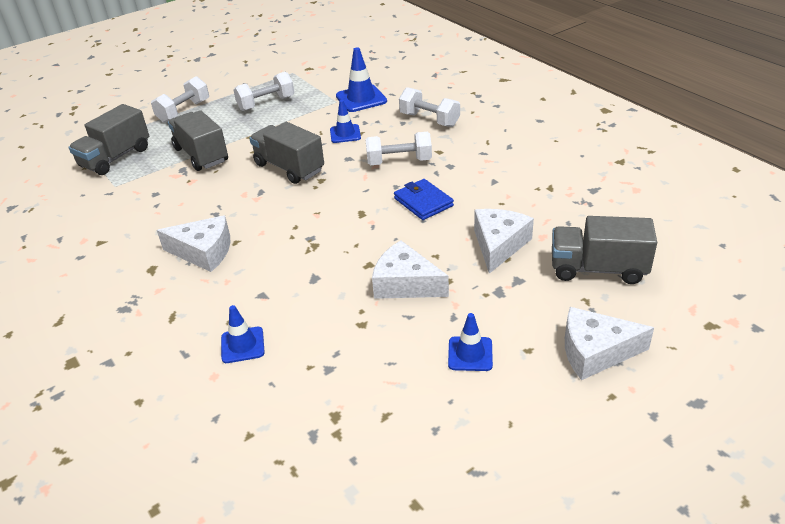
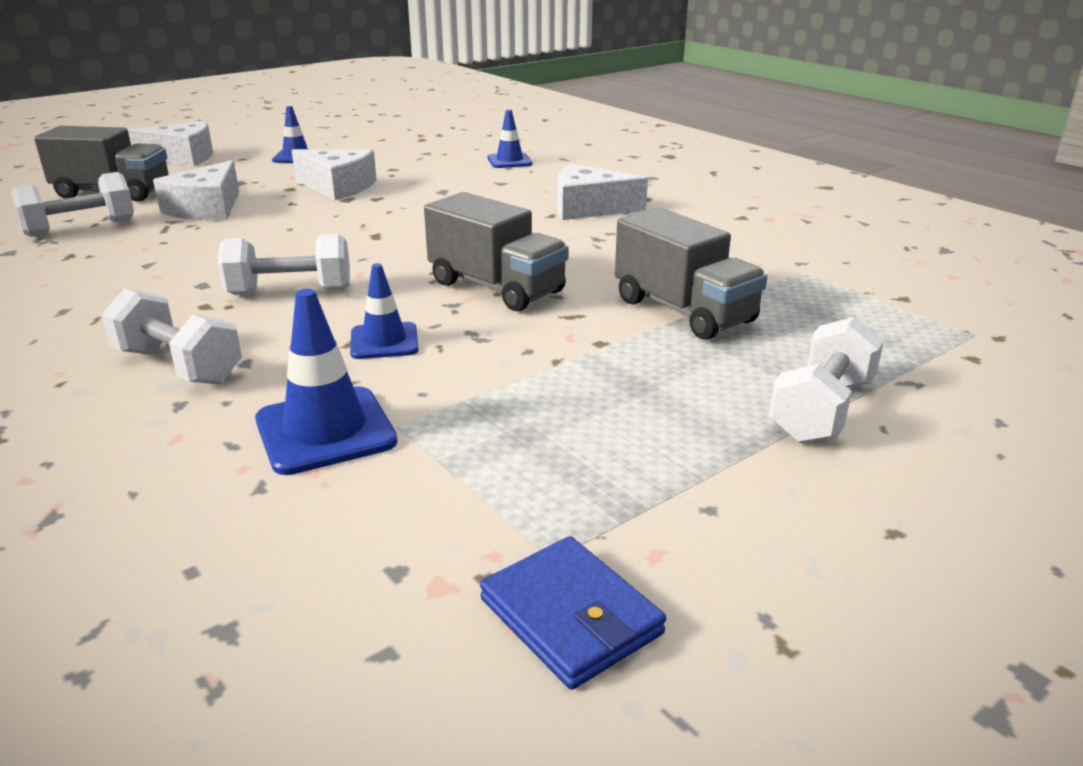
camera: 175 degrees right, 10 degrees down
(115, 158) = (863, 311): grey truck -> none
(266, 103) = (598, 426): white dumbbell -> white dumbbell (80, 228)
(423, 202) = (278, 244): blue wallet -> blue wallet (571, 616)

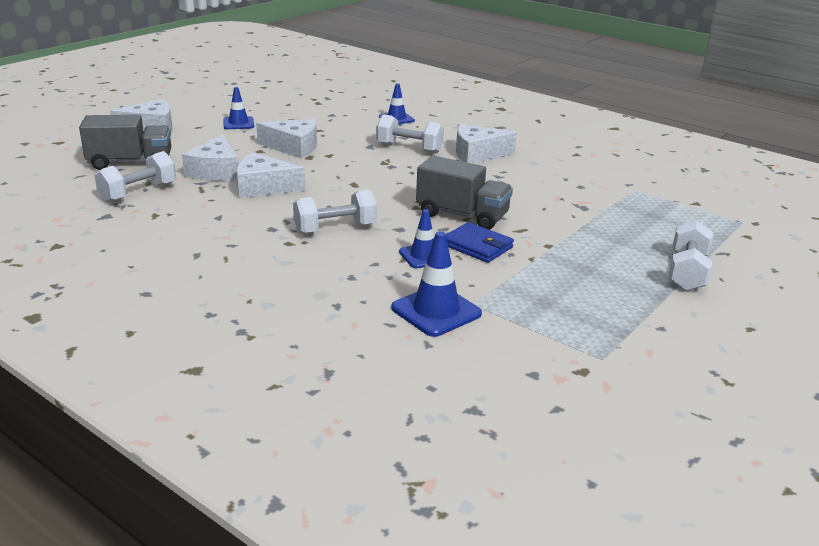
camera: 15 degrees left, 0 degrees up
(178, 366) = (313, 283): white dumbbell -> white dumbbell (409, 148)
(247, 231) = (263, 187): none -> white cheese
(571, 616) = (629, 382): blue wallet -> blue wallet (477, 246)
(684, 311) = (582, 221): grey truck -> none

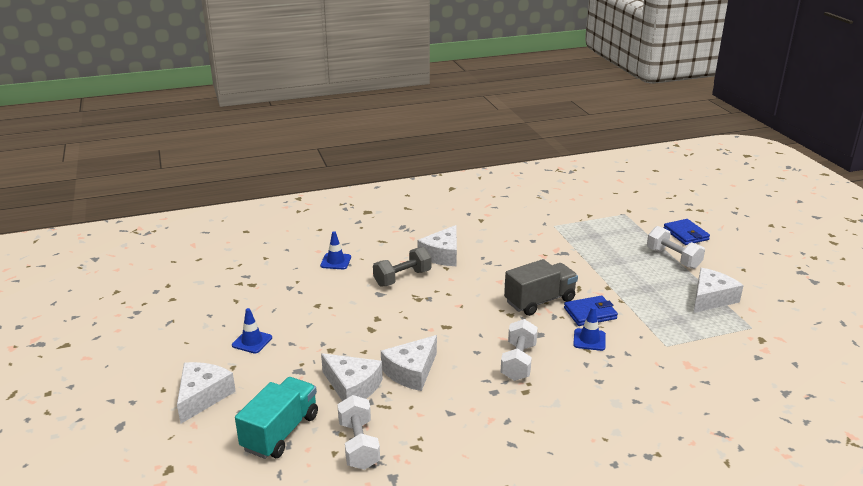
camera: 55 degrees left, 0 degrees up
(130, 163) = (280, 432): grey truck -> turquoise truck
(294, 147) = (342, 330): white cheese -> white cheese (711, 298)
(409, 148) = (402, 278): white dumbbell -> grey dumbbell
(436, 311) = (667, 363): blue traffic cone -> none
(767, 270) = (686, 234): none -> blue wallet

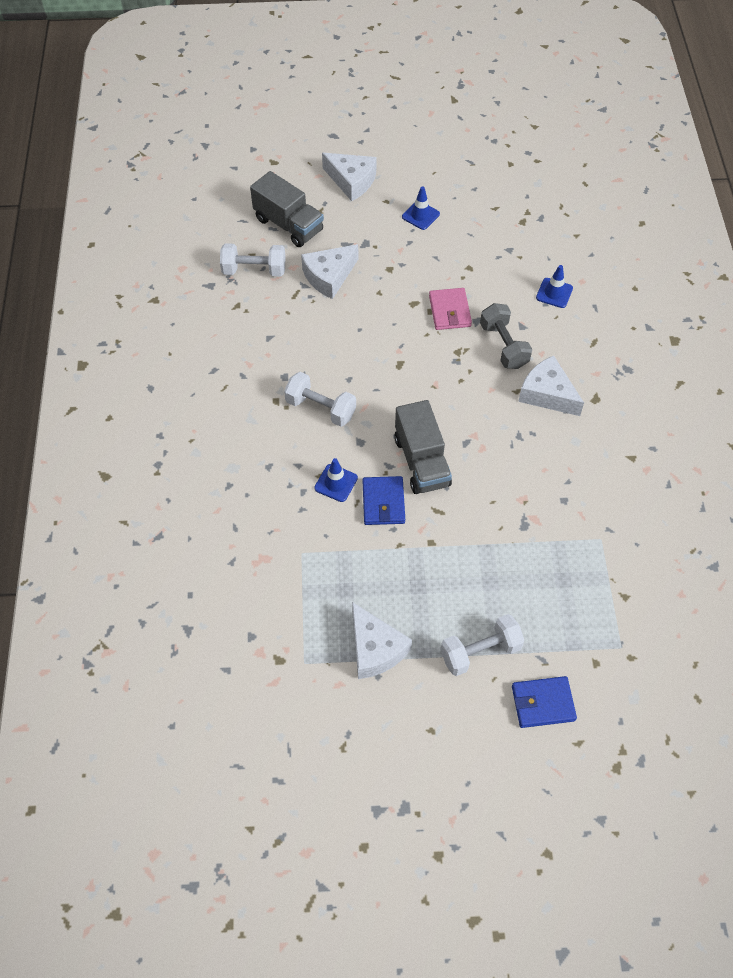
camera: 105 degrees right, 30 degrees up
(280, 432) = (288, 225): turquoise truck -> grey truck
(373, 308) = (450, 311): none -> pink wallet
(411, 372) = (335, 322): white cheese -> none

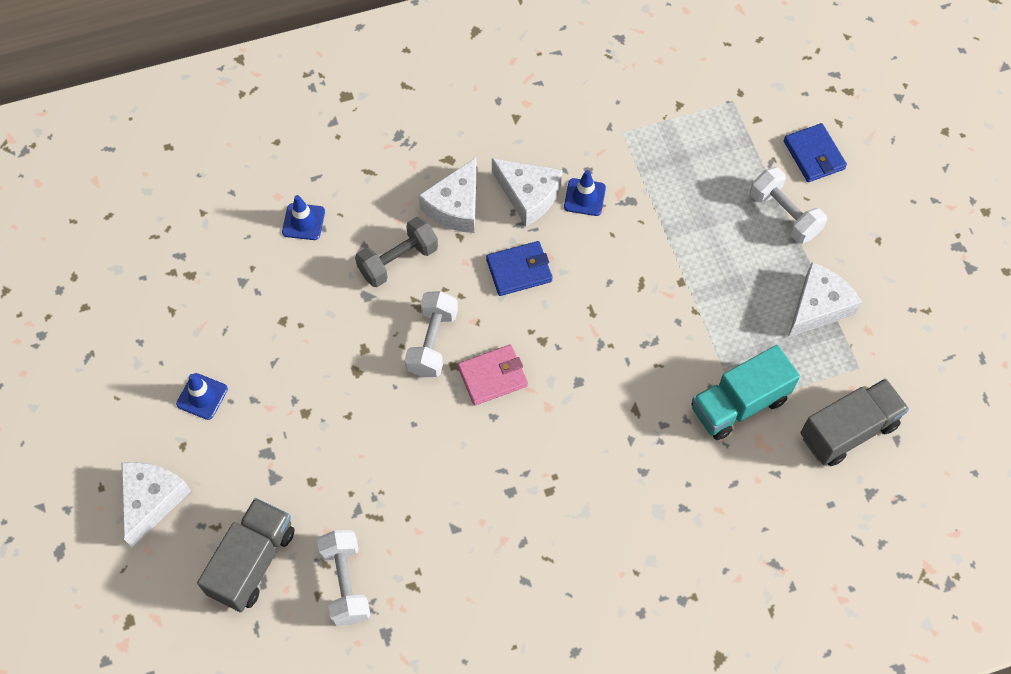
camera: 105 degrees left, 5 degrees up
(302, 552) = (739, 404): none -> turquoise truck
(321, 408) = (545, 436): white dumbbell -> white dumbbell (432, 342)
(329, 277) = (335, 483): white cheese -> white cheese (528, 195)
(336, 483) = (641, 393): blue traffic cone -> blue traffic cone (584, 197)
(383, 502) = (649, 338): blue wallet -> blue wallet (519, 270)
(421, 461) = (584, 312): grey truck -> grey truck (848, 431)
(450, 311) = (359, 328): pink wallet -> pink wallet (492, 376)

